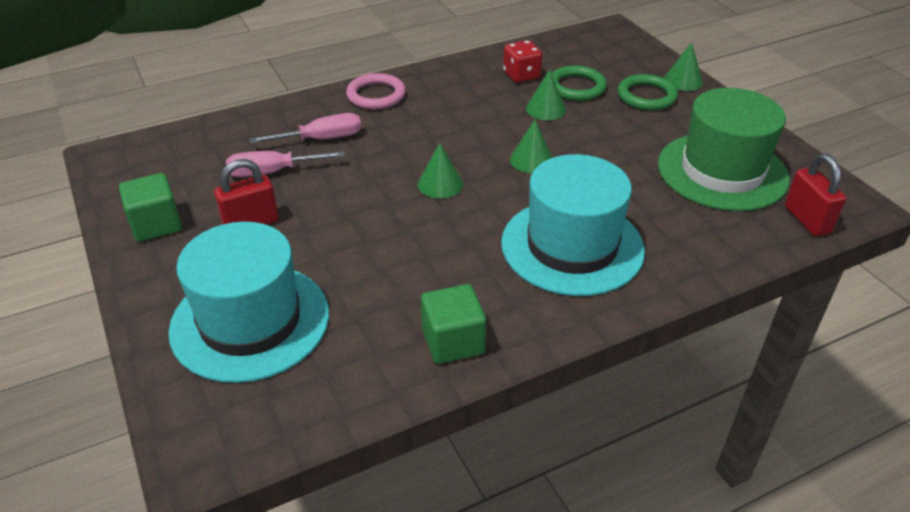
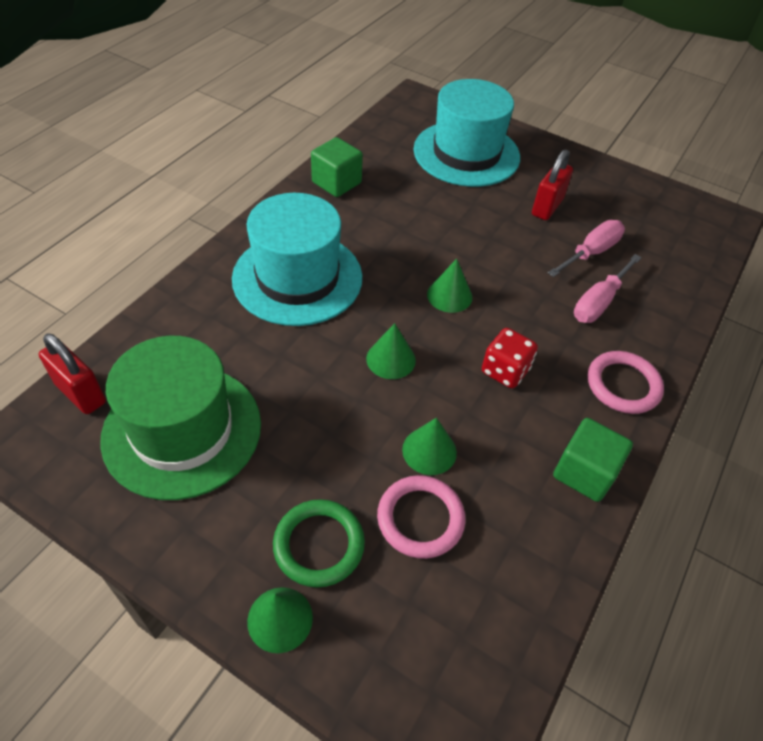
camera: 145 degrees right, 10 degrees up
(156, 224) = (604, 184): green cube -> green cube (584, 472)
(521, 75) = (505, 509): red dice -> red dice (505, 371)
(576, 87) = (420, 519): green ring -> pink ring

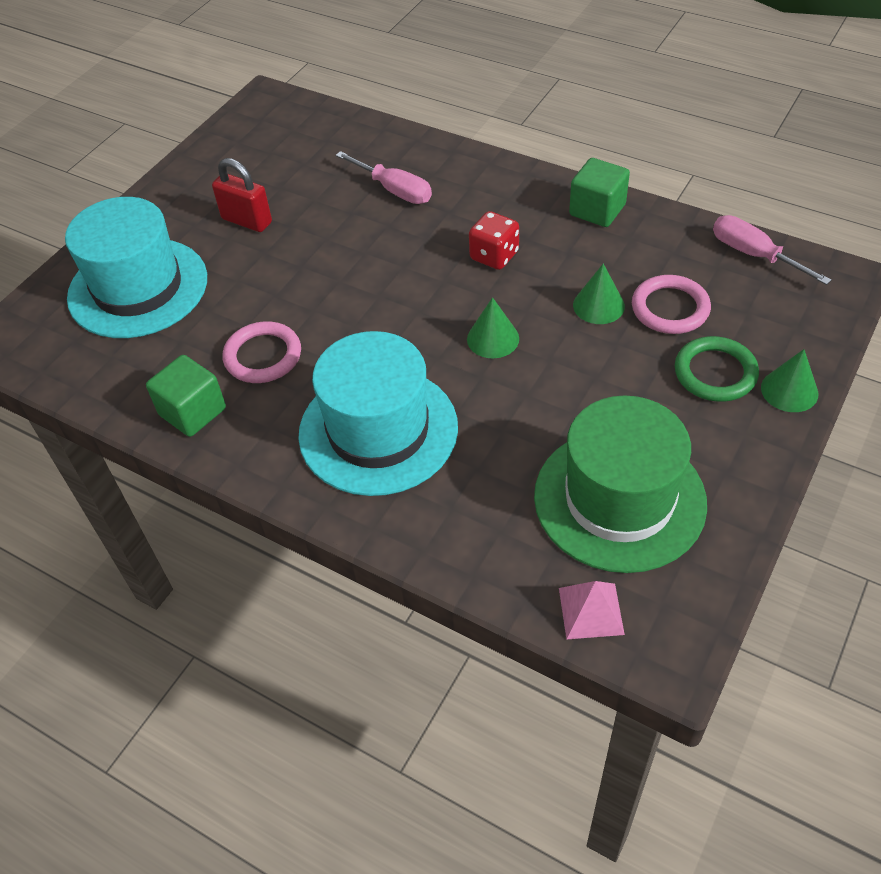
camera: 85 degrees left, 0 degrees up
(81, 393) = (591, 611): red padlock -> pink pyramid
(449, 295) = (395, 297): green cone -> none
(591, 252) = (322, 192): pink screwdriver -> pink screwdriver (754, 255)
(623, 385) = (498, 182): pink ring -> pink ring (263, 356)

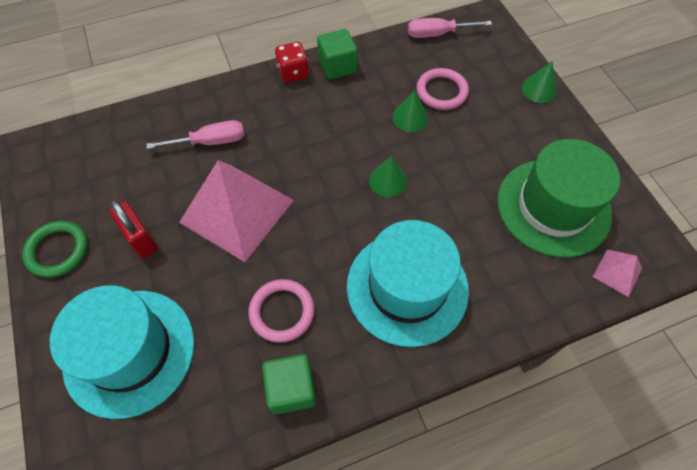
camera: 55 degrees left, 10 degrees up
(247, 221) = (141, 239): red padlock -> red padlock turned 75 degrees clockwise
(338, 257) = (237, 211): none -> pink pyramid
(494, 256) = (323, 134): red dice -> red dice (293, 73)
(715, 373) = (502, 107): green ring -> green ring (58, 250)

